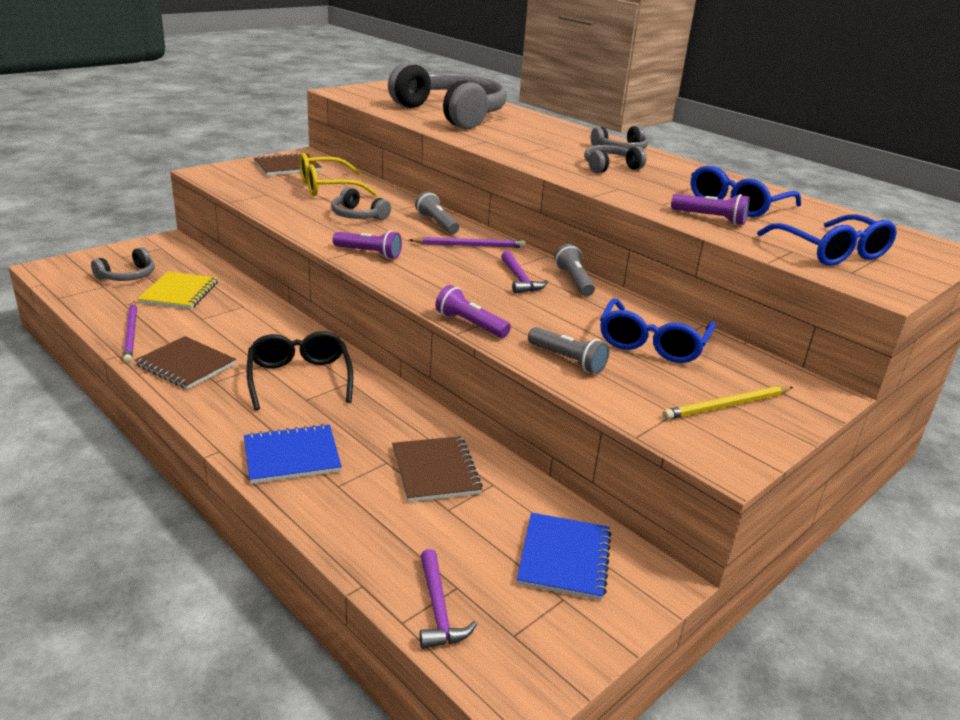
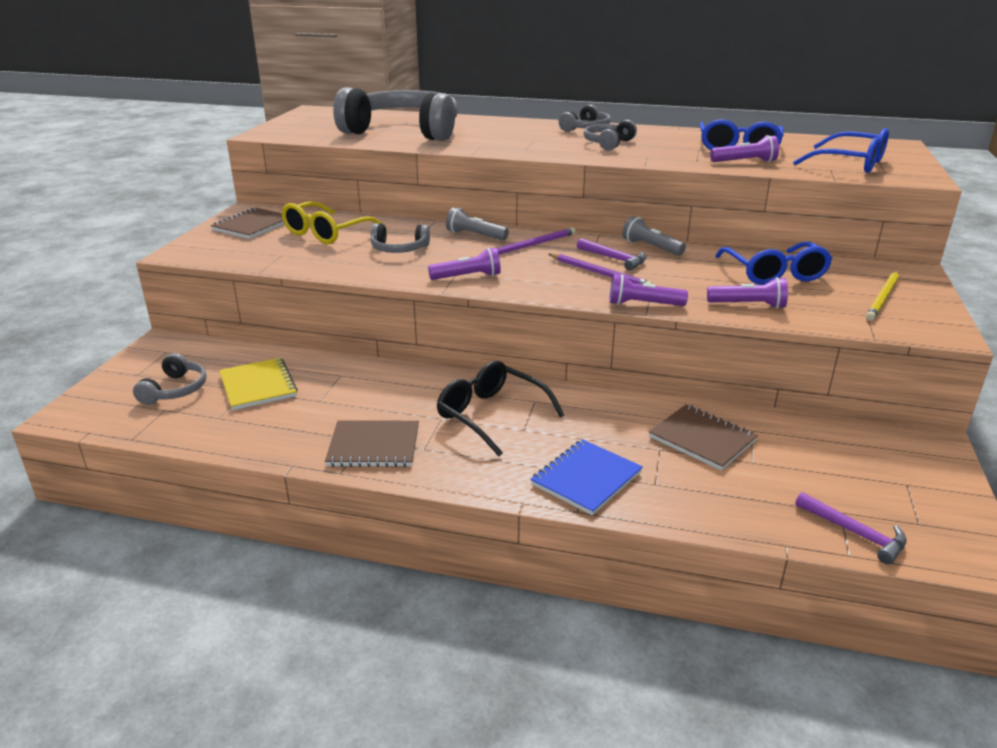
camera: 30 degrees left, 0 degrees up
(131, 334) = (272, 441): purple pencil -> purple pencil (599, 273)
(564, 558) = (867, 457): blue notebook -> none
(567, 360) = (748, 305): grey flashlight -> purple flashlight

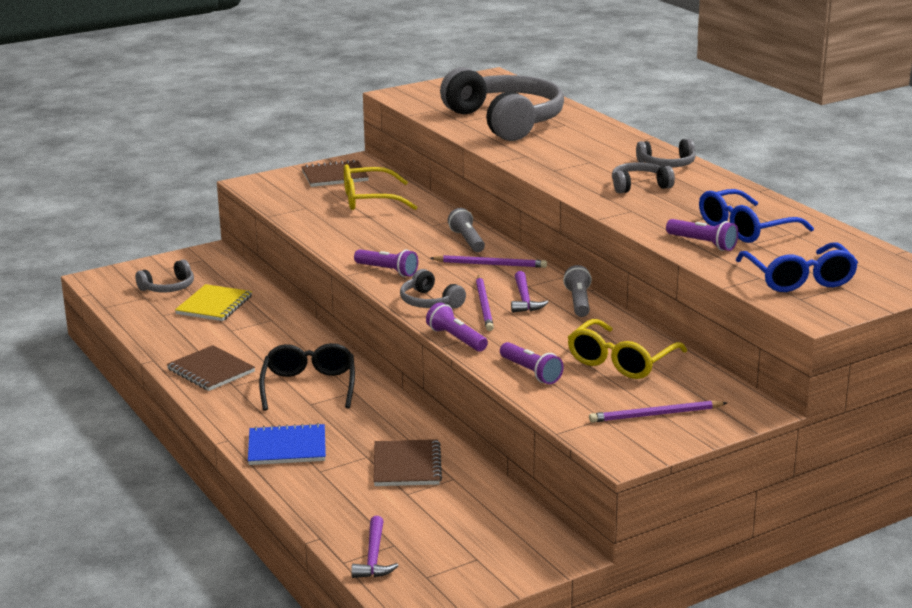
camera: 45 degrees right, 5 degrees down
(399, 249) = (390, 231): grey headphones -> grey headphones (429, 302)
(774, 273) = (621, 361): blue glasses -> yellow glasses
(883, 297) = (655, 415): yellow pencil -> purple pencil

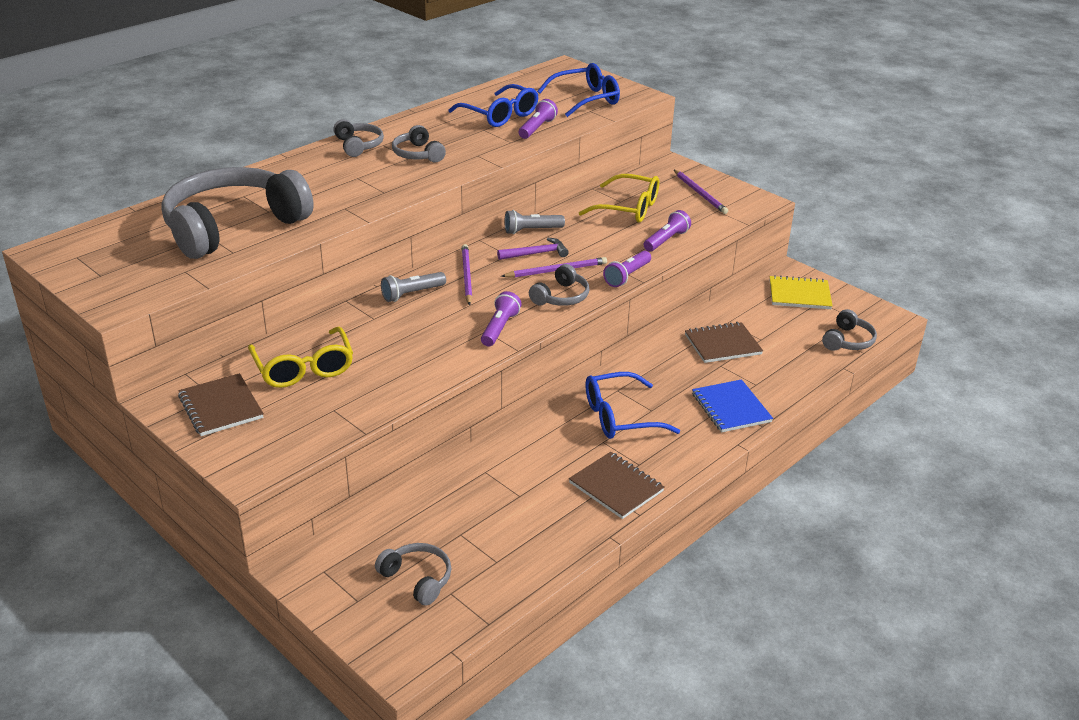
camera: 105 degrees left, 10 degrees up
(210, 370) = (616, 487): brown notebook -> brown notebook turned 75 degrees counterclockwise
(214, 305) = (459, 524): yellow notebook -> yellow notebook (799, 294)
(309, 386) = (620, 417): black glasses -> blue glasses
(374, 557) = (848, 341): purple hammer -> grey headphones

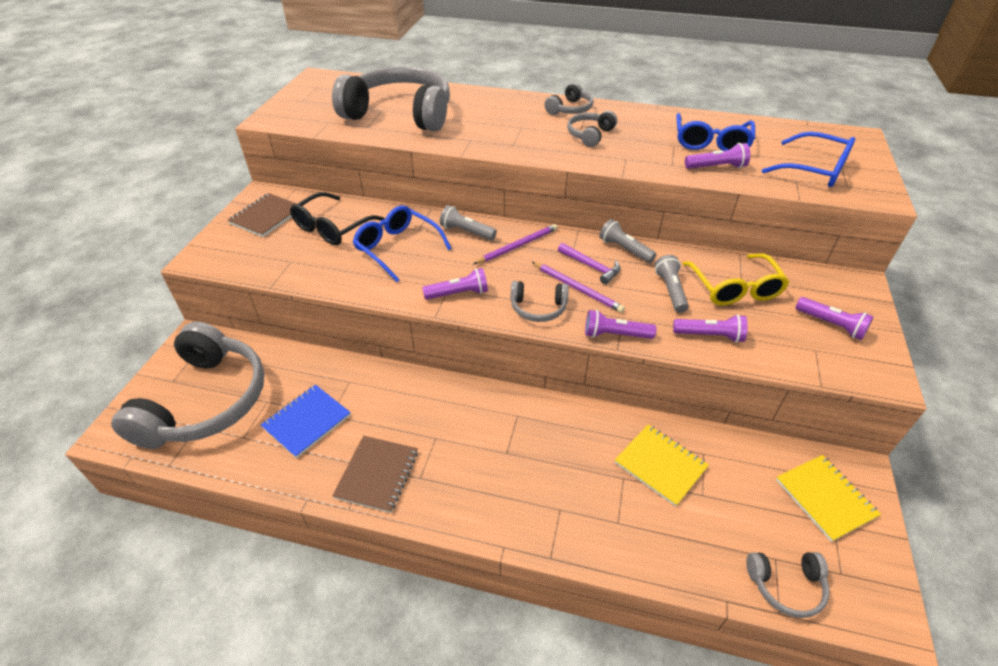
camera: 60 degrees right, 10 degrees up
(304, 368) = (332, 228): yellow glasses -> black glasses
(417, 579) = (206, 401): grey headphones -> grey headphones, size x2.28
(603, 233) = (670, 290): none -> grey flashlight
(620, 417) = (479, 434): blue glasses -> blue glasses (397, 248)
(700, 193) = (831, 324): purple pencil -> purple flashlight
(722, 344) = (660, 465): brown notebook -> yellow notebook
(731, 408) = (559, 516): blue notebook -> blue notebook (307, 421)

